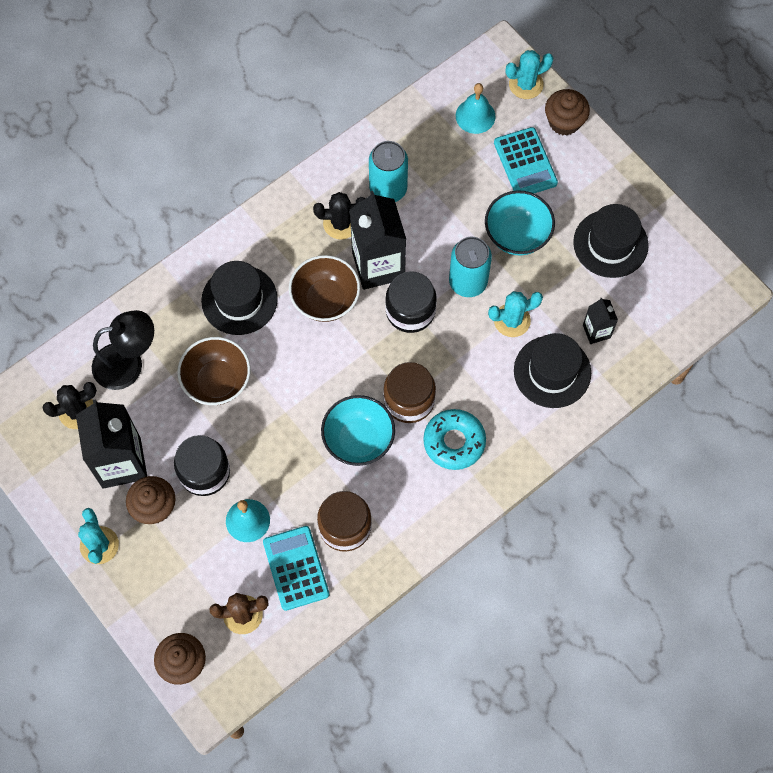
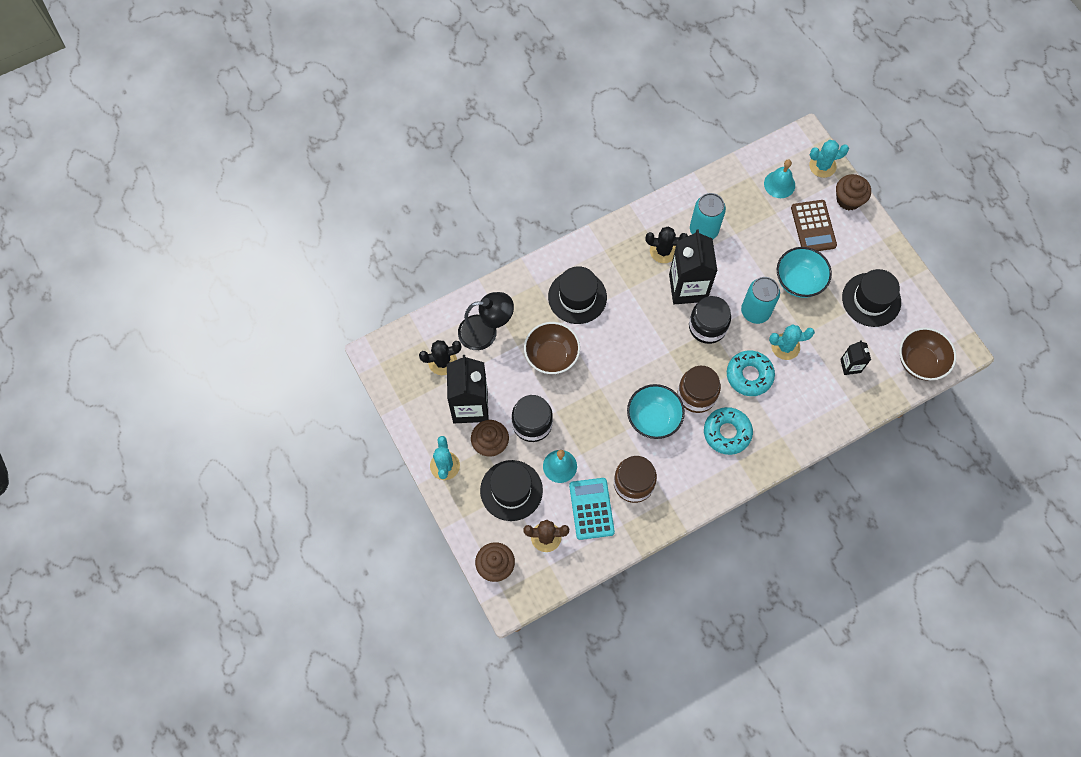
camera: 10 degrees right, 0 degrees up
(325, 300) = (643, 307): brown bowl -> brown bowl (920, 362)
(472, 364) = (749, 375): none -> turquoise donut
(525, 163) = (813, 226): turquoise calculator -> brown calculator
(552, 371) = (811, 391): black hat -> black hat (511, 490)

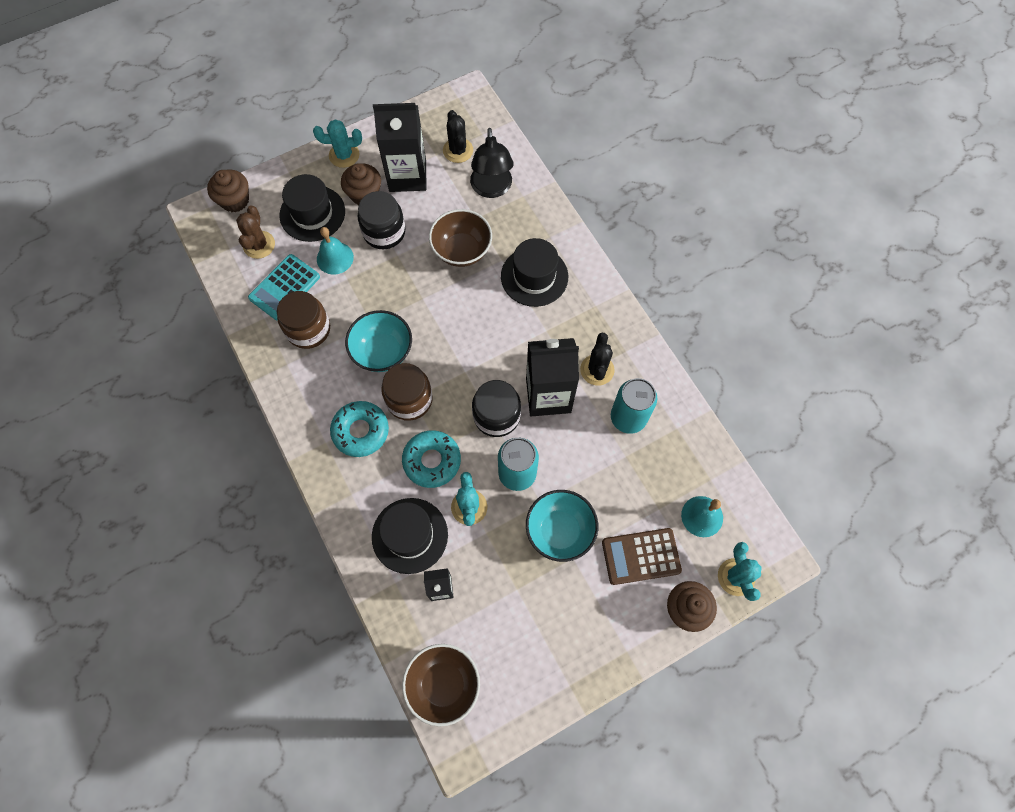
camera: 90 degrees right, 0 degrees up
(591, 509) = (284, 287): turquoise calculator -> turquoise calculator turned 135 degrees clockwise
(871, 300) = (535, 625): black hat -> black hat (410, 535)

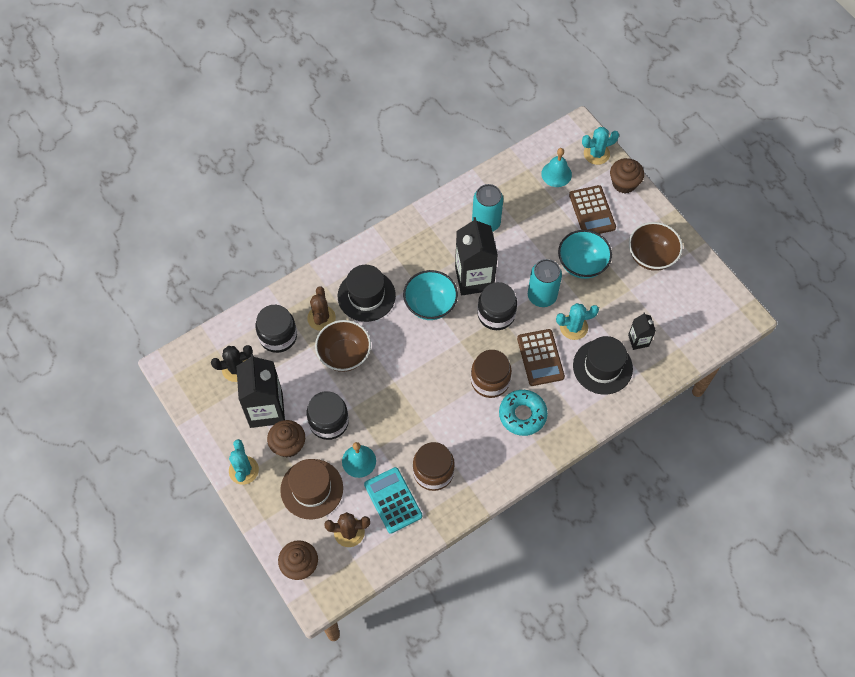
camera: 95 degrees left, 5 degrees down
(284, 287) = (393, 500): turquoise calculator -> turquoise calculator turned 150 degrees counterclockwise
(312, 213) = (311, 489): black hat -> brown hat
(383, 352) = (449, 407): turquoise bowl -> turquoise bowl (430, 305)
(432, 461) = (540, 358): turquoise donut -> brown calculator
(443, 684) = (705, 331): brown bowl -> brown bowl (651, 256)
(492, 189) = (278, 336): black lamp -> black jar
(510, 230) = (321, 318): none -> brown cactus
(597, 370) = (448, 245): black cactus -> none

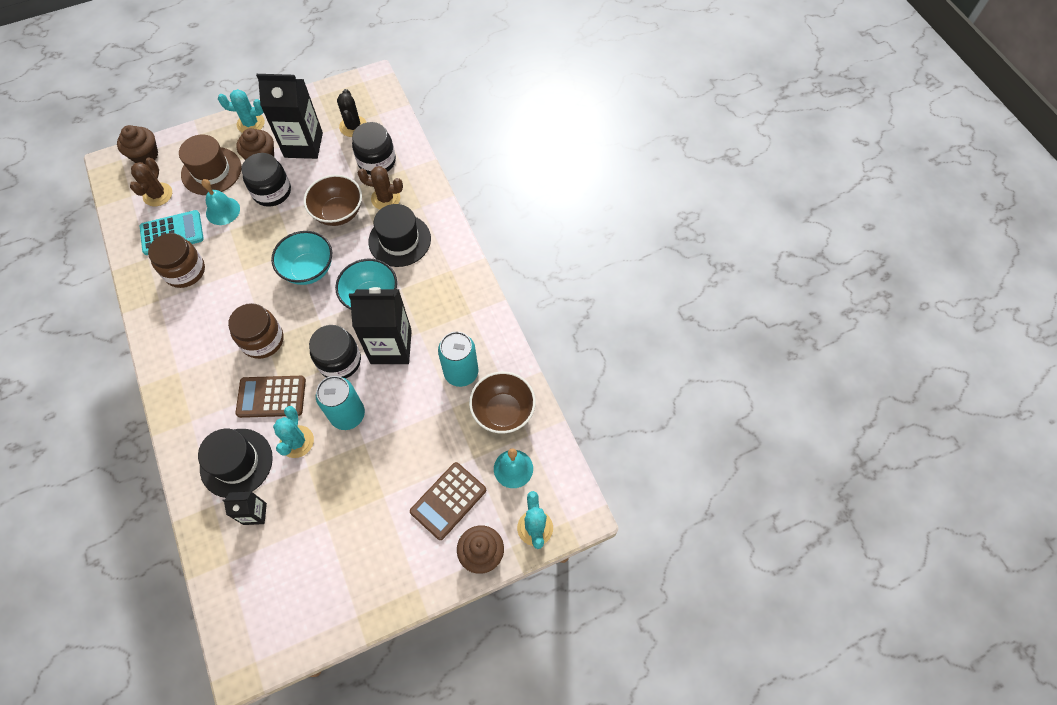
camera: 100 degrees right, 0 degrees up
(522, 415) = (212, 365): turquoise donut -> none
(582, 264) = (376, 471): turquoise bowl -> turquoise bowl (308, 269)
(592, 211) = (448, 501): brown calculator -> brown calculator turned 45 degrees counterclockwise
(651, 256) = (364, 561): brown bowl -> brown bowl (503, 412)

